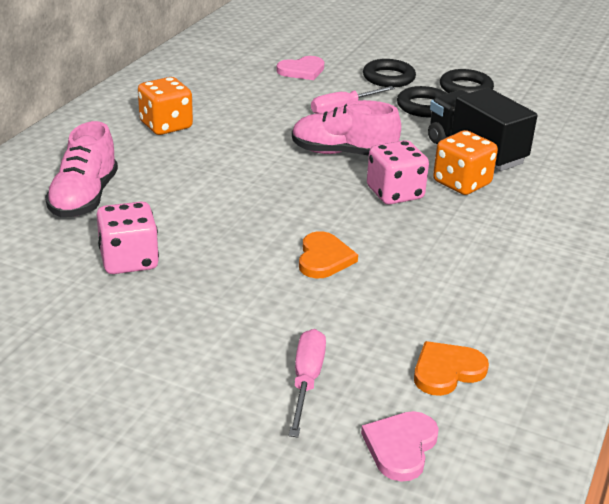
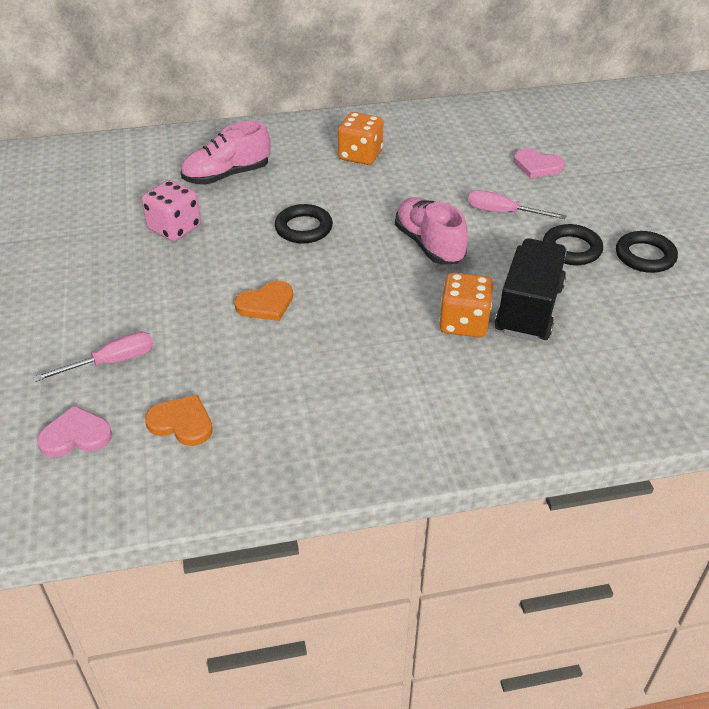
camera: 55 degrees right, 10 degrees up
(388, 78) = (595, 209): black ring -> black ring (303, 228)
(395, 193) = (400, 296): pink dice -> none

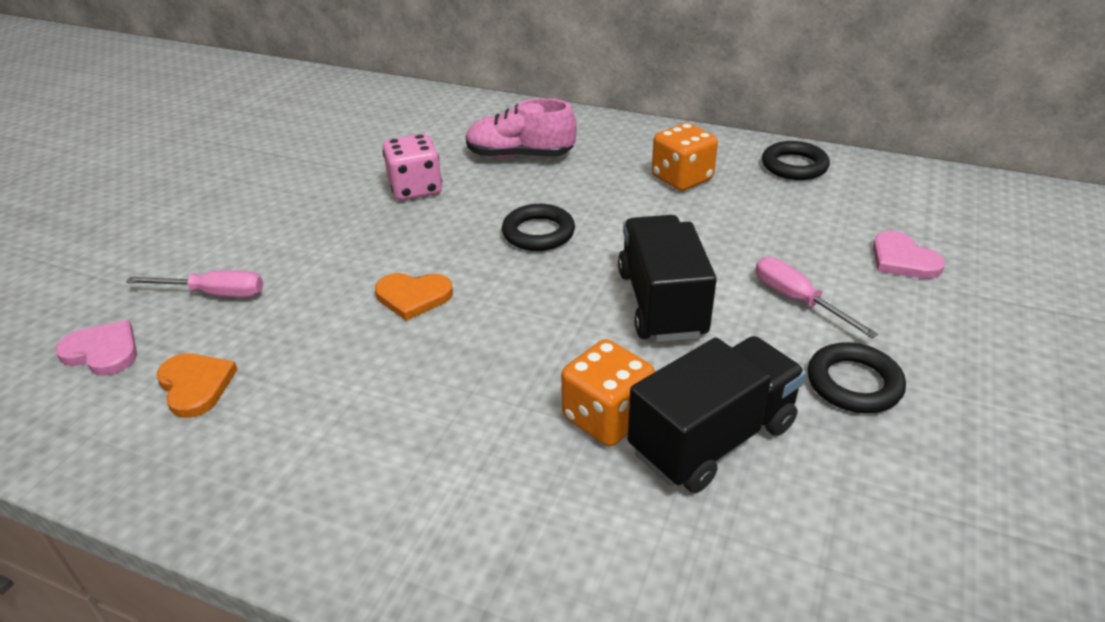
camera: 35 degrees right, 5 degrees down
(429, 245) = (661, 303): pink shoe -> black truck
(645, 256) = (967, 440): black ring -> black ring (794, 166)

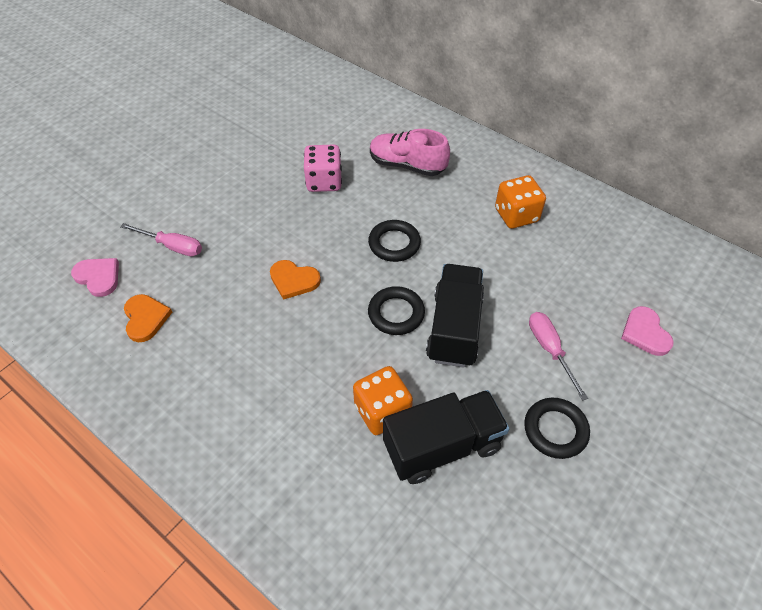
camera: 15 degrees right, 15 degrees up
(794, 166) = (607, 222): black ring -> black ring (396, 313)

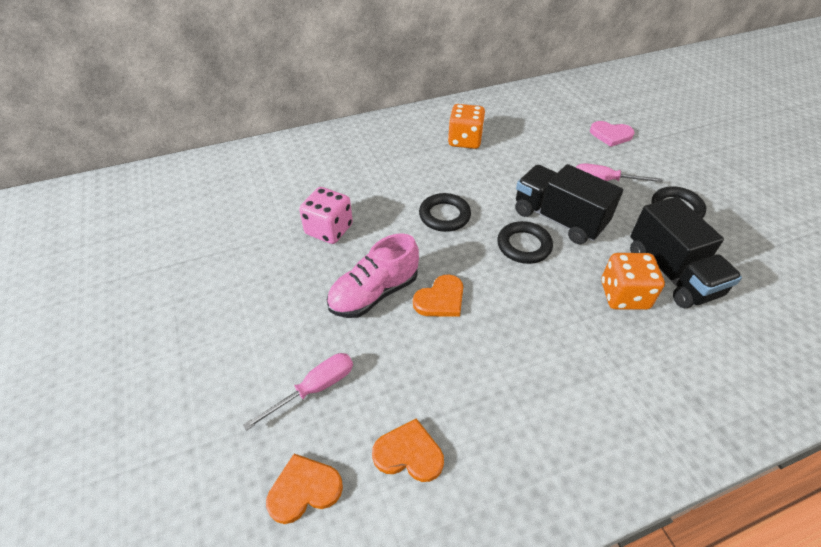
camera: 60 degrees left, 5 degrees down
(98, 277) = (304, 489): pink heart -> orange heart
(407, 165) = (358, 171): pink shoe -> pink shoe (374, 293)
(442, 446) = (671, 273): black truck -> black truck turned 150 degrees clockwise

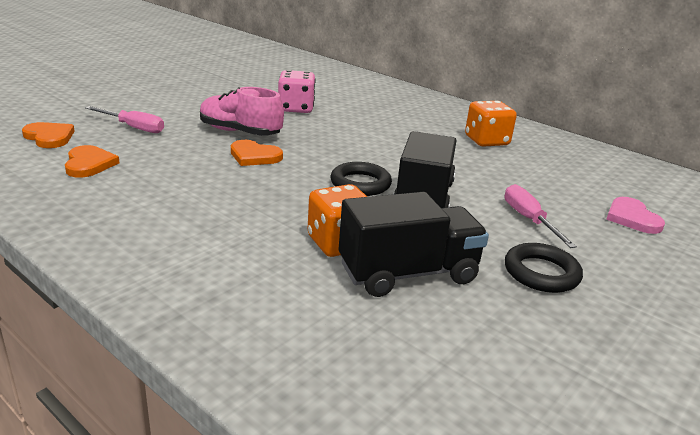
camera: 60 degrees right, 20 degrees down
(444, 215) = (362, 145): black ring -> none
(671, 273) = (408, 273): black truck -> black truck turned 150 degrees counterclockwise

